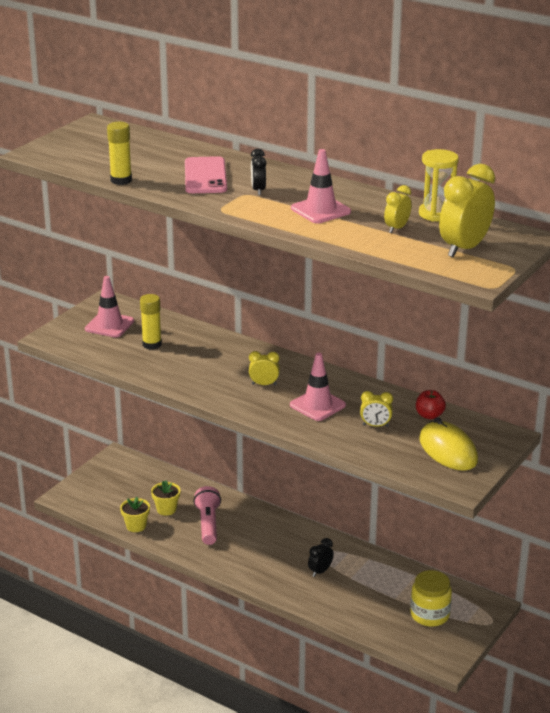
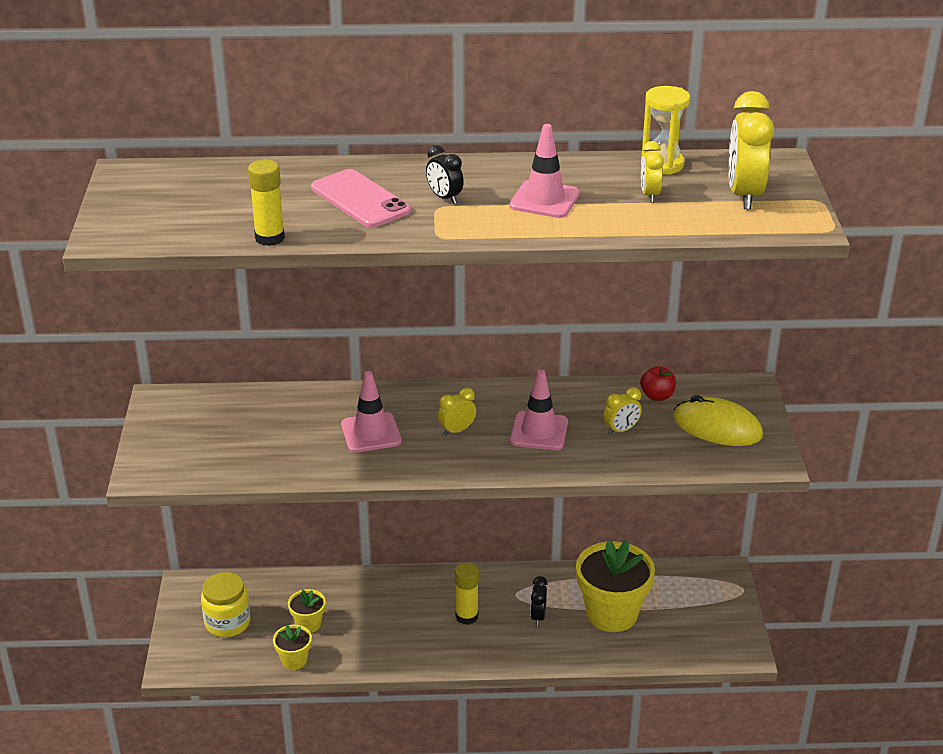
camera: 35 degrees left, 5 degrees up
(109, 325) = (199, 429): pink traffic cone -> pink traffic cone (371, 433)
(152, 344) = (277, 433): yellow glue stick -> yellow glue stick (466, 616)
(208, 524) = (371, 619): pink flashlight -> none
(374, 593) = (611, 613): none -> yellow flower pot
(429, 615) = (683, 611): yellow jar -> yellow jar (227, 622)

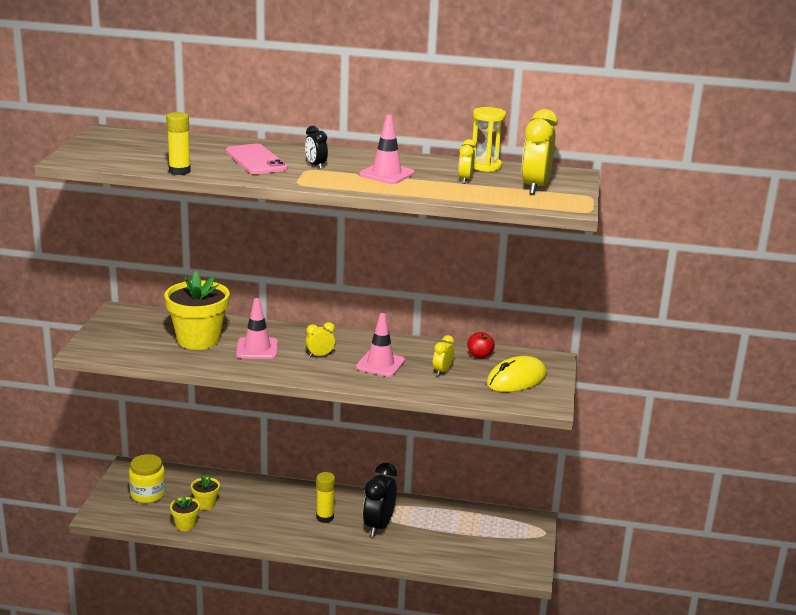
camera: 10 degrees right, 10 degrees down
(538, 616) = (378, 526): black clock -> black clock, size x1.90
(611, 613) = (436, 533): yellow flower pot -> yellow flower pot (198, 340)
(621, 430) = (442, 371): yellow clock -> yellow clock turned 135 degrees clockwise
(717, 427) = (516, 379): yellow mouse -> yellow mouse turned 75 degrees counterclockwise

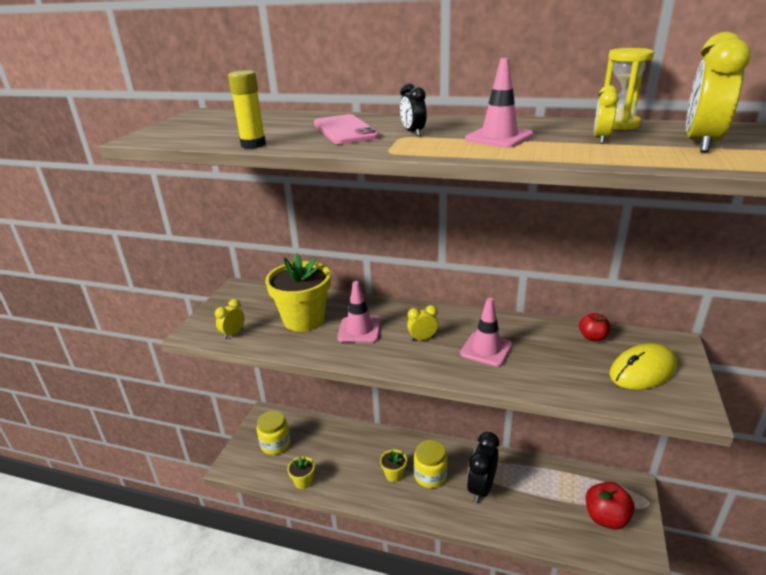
camera: 10 degrees right, 5 degrees up
(206, 504) = (324, 457): yellow flower pot -> yellow flower pot (394, 474)
(325, 517) = (430, 476): yellow glue stick -> yellow jar
(442, 371) = (555, 359): yellow clock -> yellow clock (233, 334)
(501, 545) = (606, 518): none -> red apple

